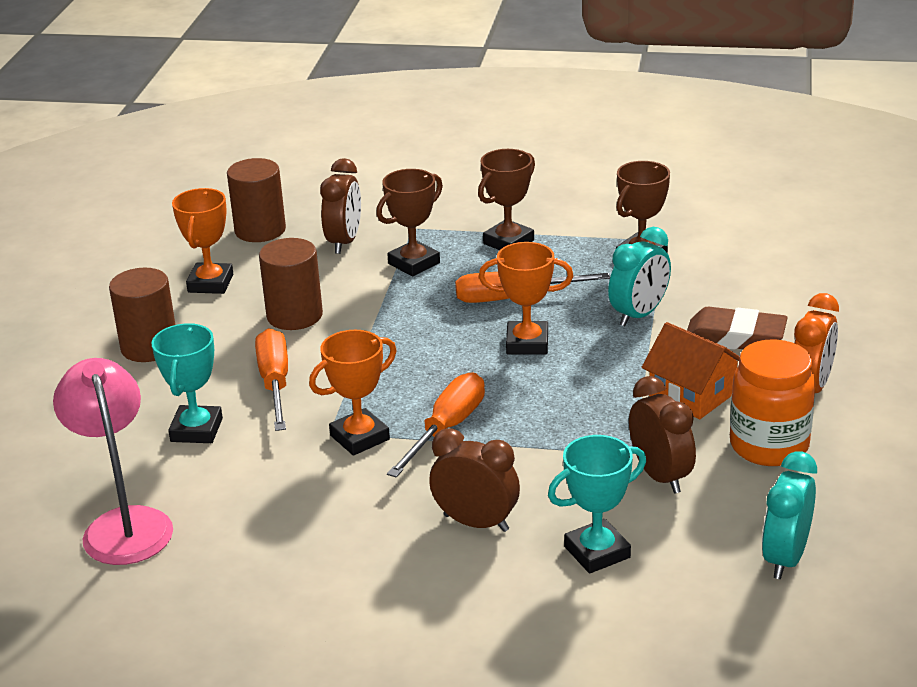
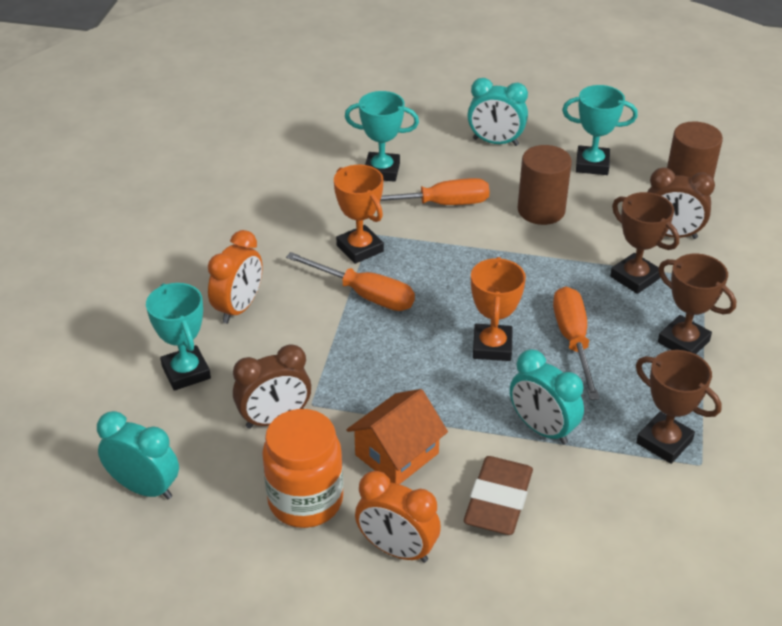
camera: 90 degrees right, 10 degrees up
(124, 524) = (278, 149): pink lamp -> none
(149, 347) = (495, 142): brown cylinder -> turquoise clock
(210, 283) = (592, 164): orange trophy -> turquoise trophy
(476, 523) = (239, 308): brown clock -> orange clock

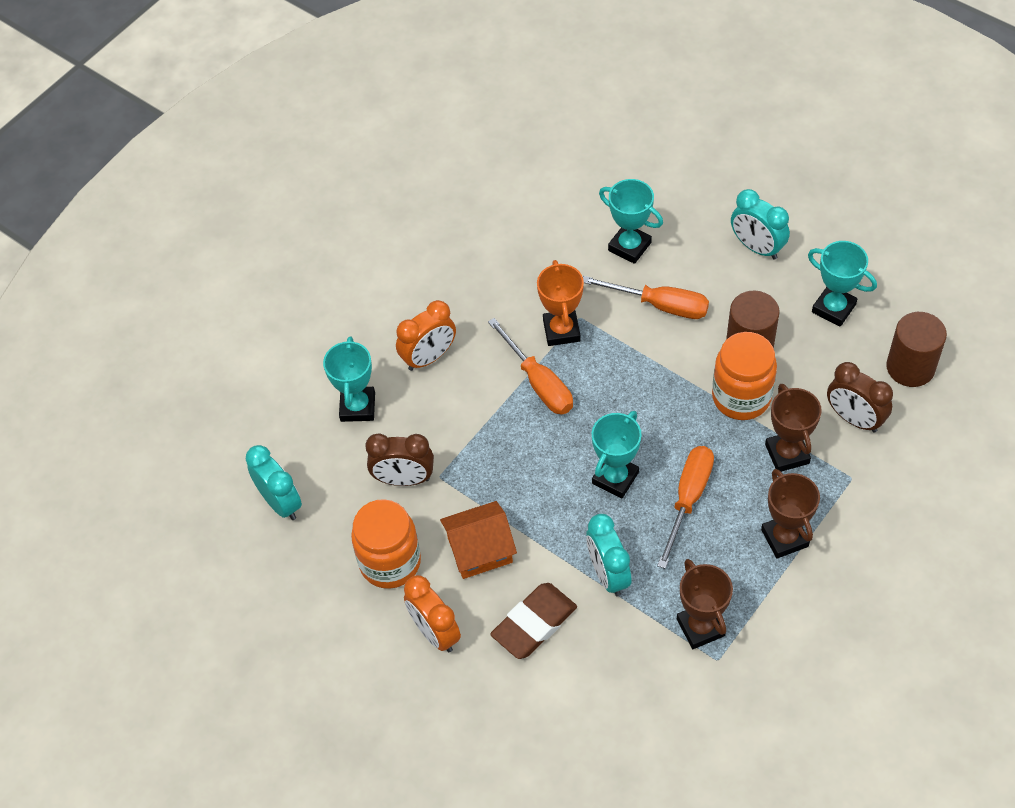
camera: 30 degrees right, 15 degrees up
(492, 347) = (615, 478): orange trophy -> turquoise trophy
(562, 249) = (741, 397): none -> orange jar

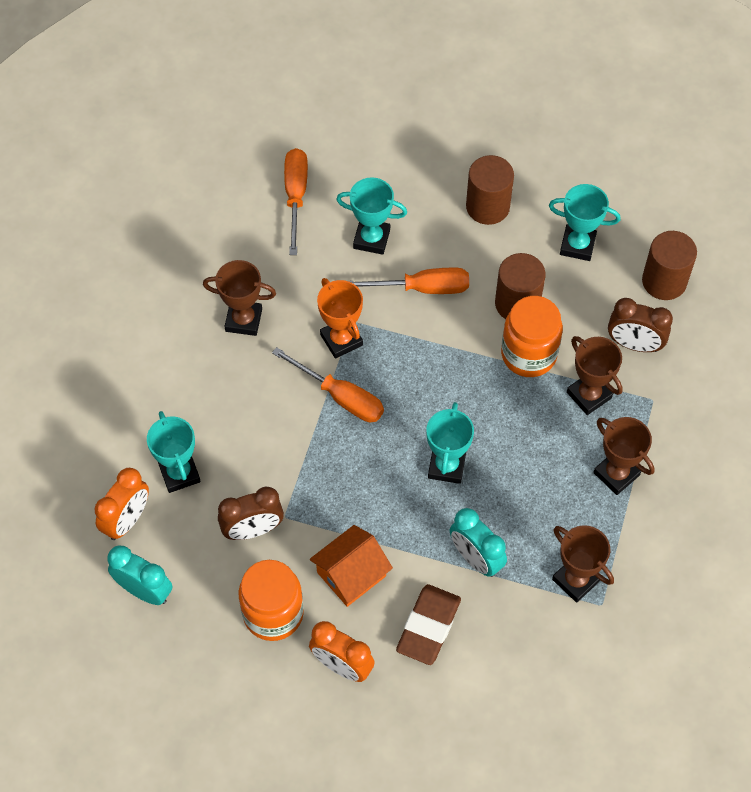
camera: 25 degrees left, 5 degrees up
(429, 357) = (227, 404): orange clock -> orange clock (127, 520)
(476, 286) = (243, 320): none -> brown trophy
(688, 499) = (519, 465): orange screwdriver -> orange screwdriver (295, 196)
(757, 247) = (487, 206): turquoise clock -> brown cylinder

